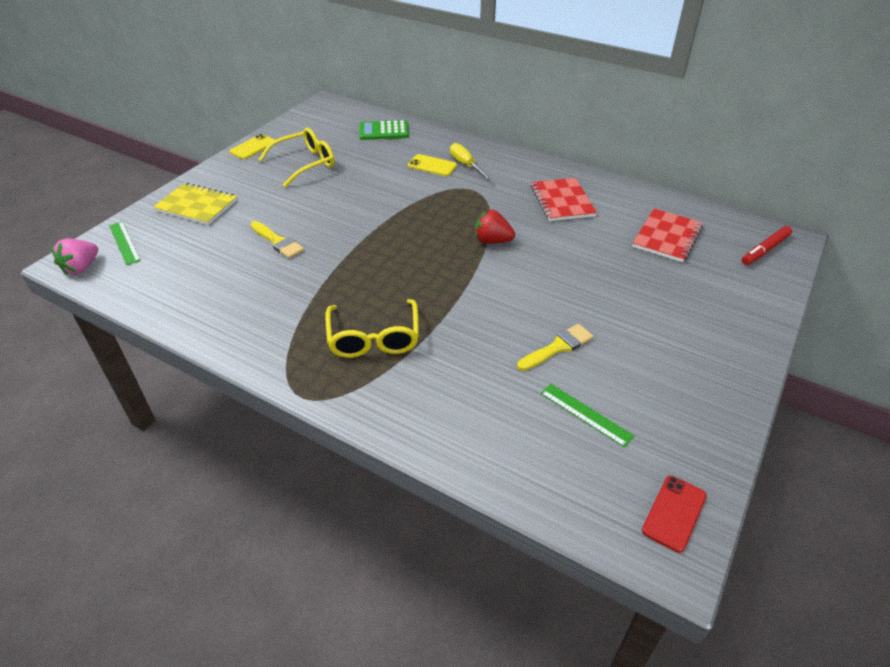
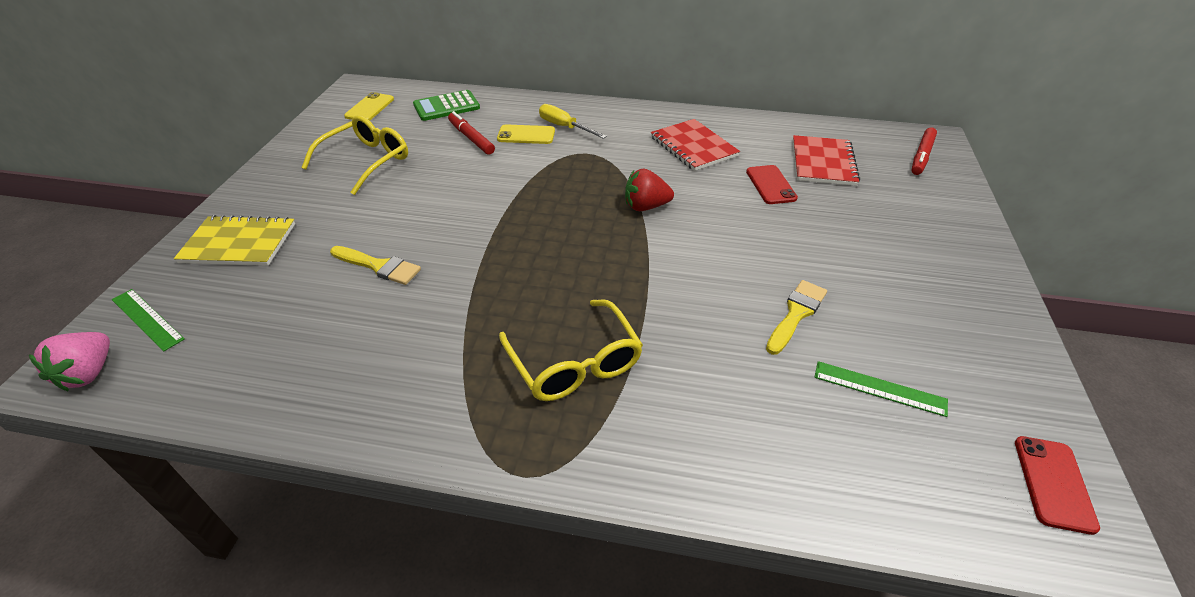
camera: 20 degrees left, 0 degrees up
(253, 147) = (285, 153): yellow phone -> yellow phone (370, 108)
(389, 160) = (471, 138): none -> red marker
(607, 246) = (771, 185): none -> red phone

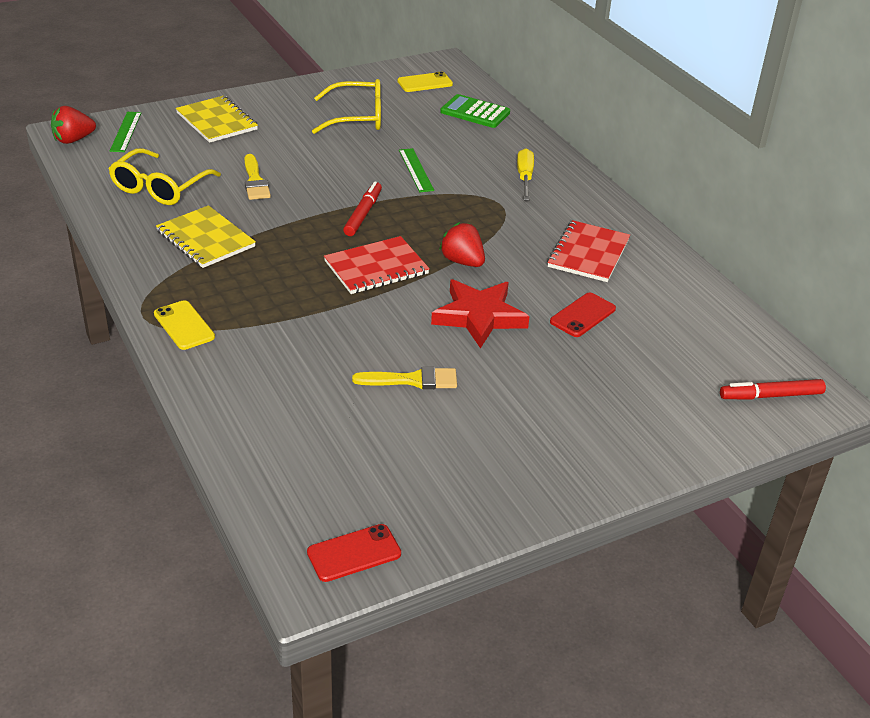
camera: 50 degrees right, 5 degrees down
(89, 373) = (73, 140): pink strawberry -> red strawberry
(434, 350) = (205, 239): none -> yellow notebook
(471, 138) = (446, 144): red marker -> red marker (363, 214)
(526, 135) = (486, 165): yellow phone -> yellow phone (184, 325)
(574, 363) = (251, 297): yellow glasses -> yellow glasses (160, 188)
(731, 234) = (479, 316): none -> red star
(823, 162) = (666, 335): red notebook -> red notebook (376, 267)
(879, 388) = (370, 444): green ruler -> green ruler (416, 170)

